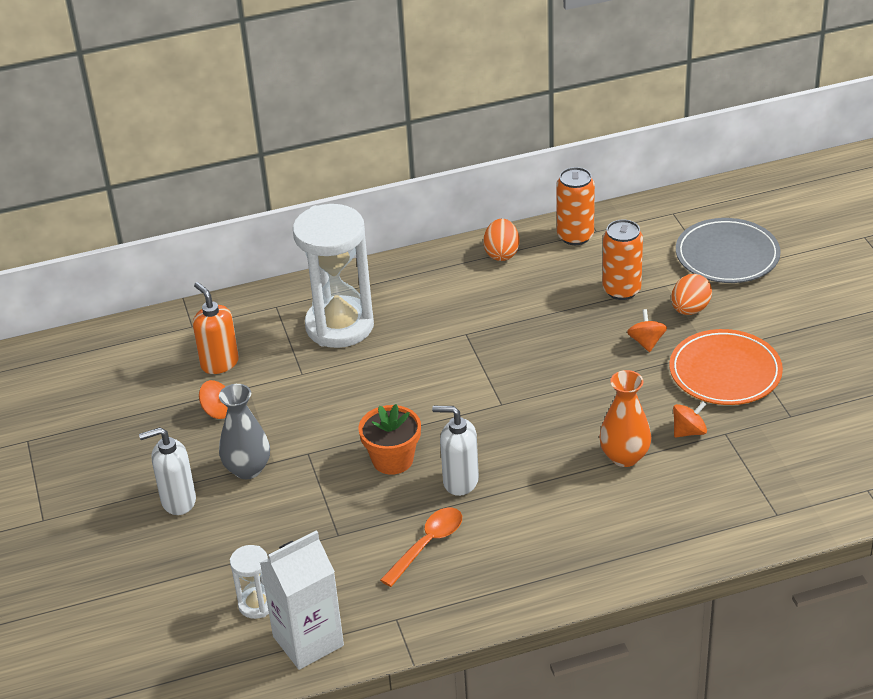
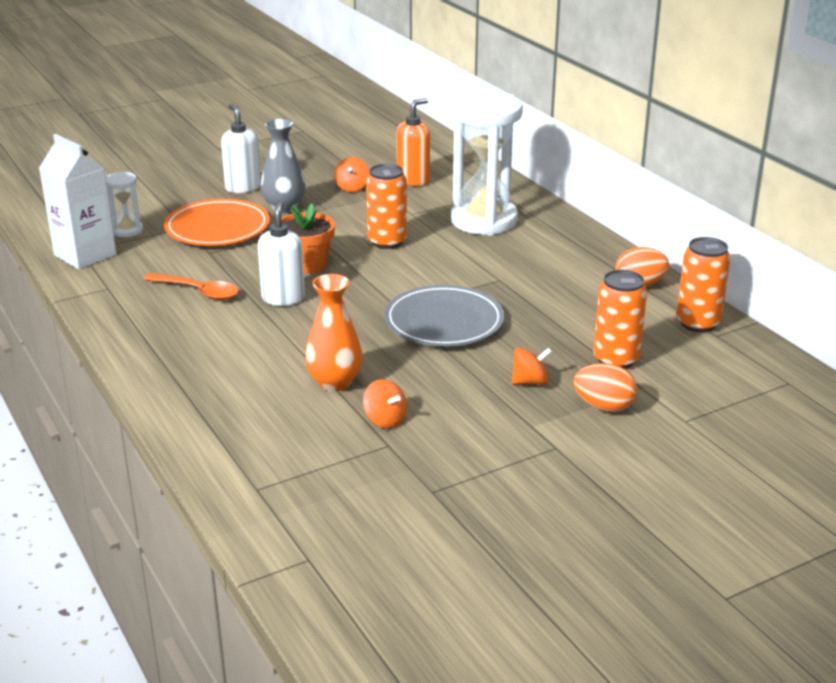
camera: 75 degrees right, 10 degrees down
(362, 398) = (387, 242): none -> orange can
(725, 372) = (497, 438): orange plate -> orange plate (217, 228)
(727, 255) = (726, 427): grey plate -> grey plate (444, 322)

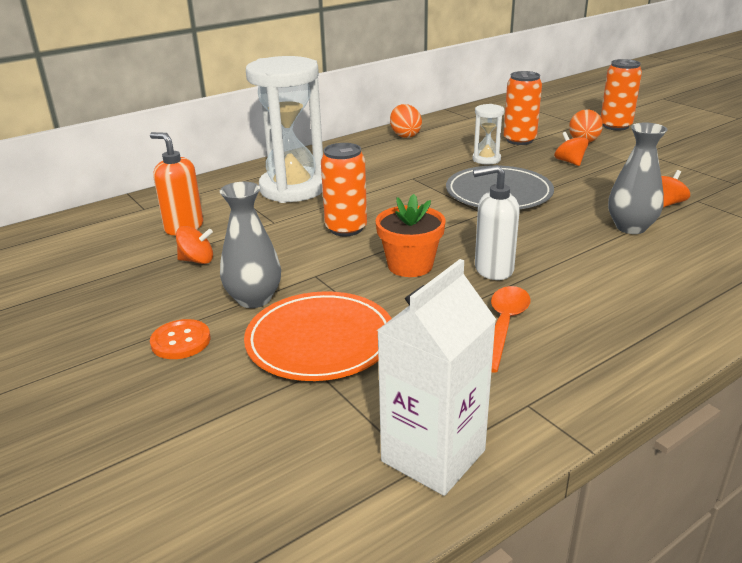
camera: 95 degrees left, 0 degrees up
(127, 230) = (336, 428): white hourglass -> white hourglass (486, 159)
(243, 187) = (181, 341): white soap dispenser -> orange button
(335, 382) = (630, 227): orange vase -> grey vase
(697, 323) = (455, 121): orange can -> orange can (615, 126)

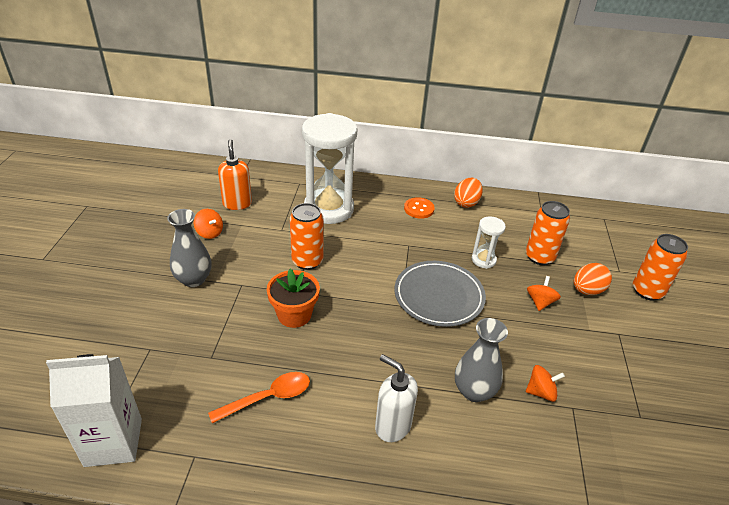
camera: 40 degrees right, 10 degrees up
(181, 341) = (131, 282): orange button -> orange button (419, 209)
(320, 341) = (178, 331): orange plate -> none
(493, 269) = (330, 354): white soap dispenser -> white soap dispenser (392, 426)

